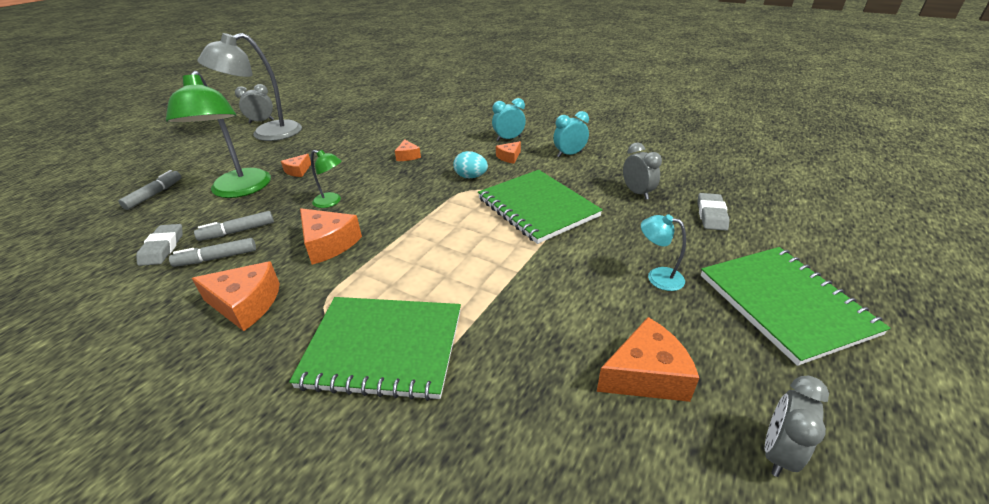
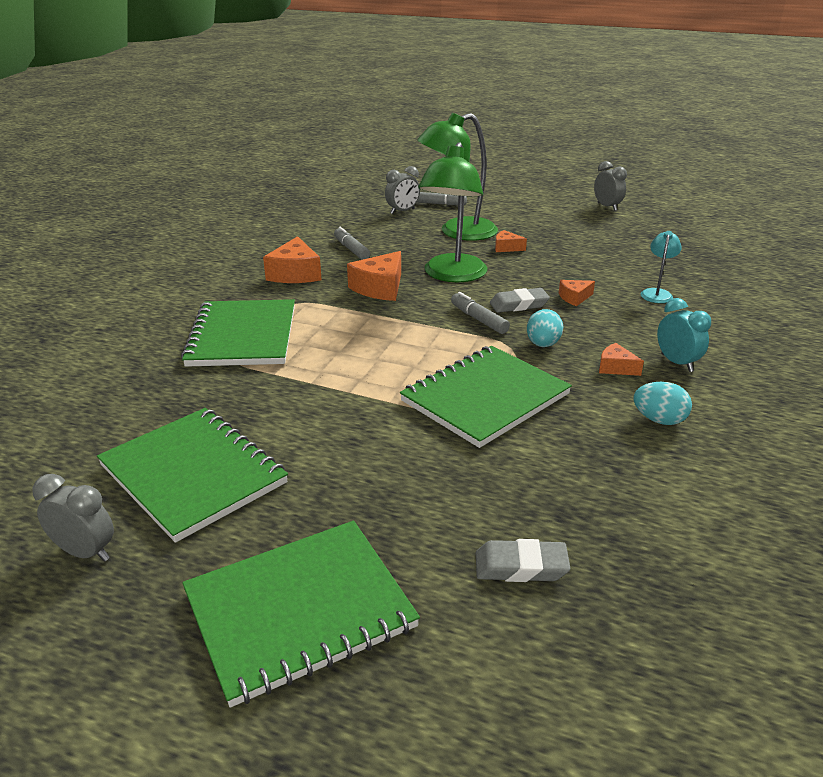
camera: 80 degrees right, 5 degrees down
(162, 248) = (362, 228): grey eraser -> grey eraser (519, 305)
(238, 231) = (390, 248): grey marker -> grey marker (478, 319)
(267, 134) = (579, 216): grey lamp -> none
(331, 202) = (452, 275): green lamp -> green lamp, size x2.14
(569, 154) = (659, 420): turquoise clock -> turquoise egg
(637, 193) = (562, 487): grey clock -> grey clock (402, 211)
(646, 375) = (193, 474): orange cheese -> green notebook
(657, 277) = (349, 494): turquoise lamp -> turquoise lamp (657, 293)

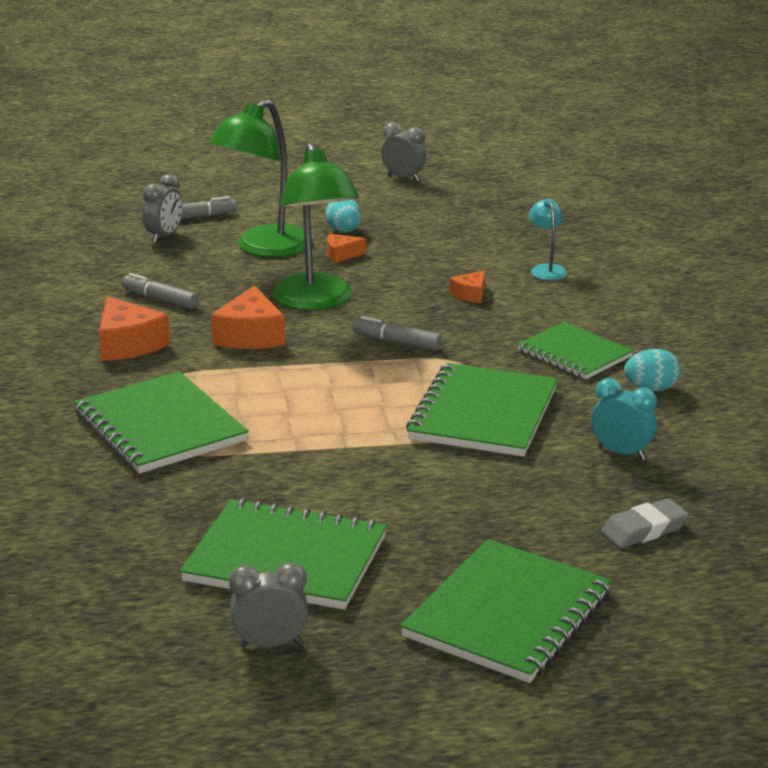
camera: 30 degrees left, 5 degrees down
(519, 305) = (422, 316): grey eraser -> none
(543, 344) = (486, 350): turquoise egg -> turquoise egg (344, 231)
(615, 368) = (574, 354): orange cheese -> green notebook
(677, 363) = (623, 334): turquoise clock -> turquoise clock (621, 453)

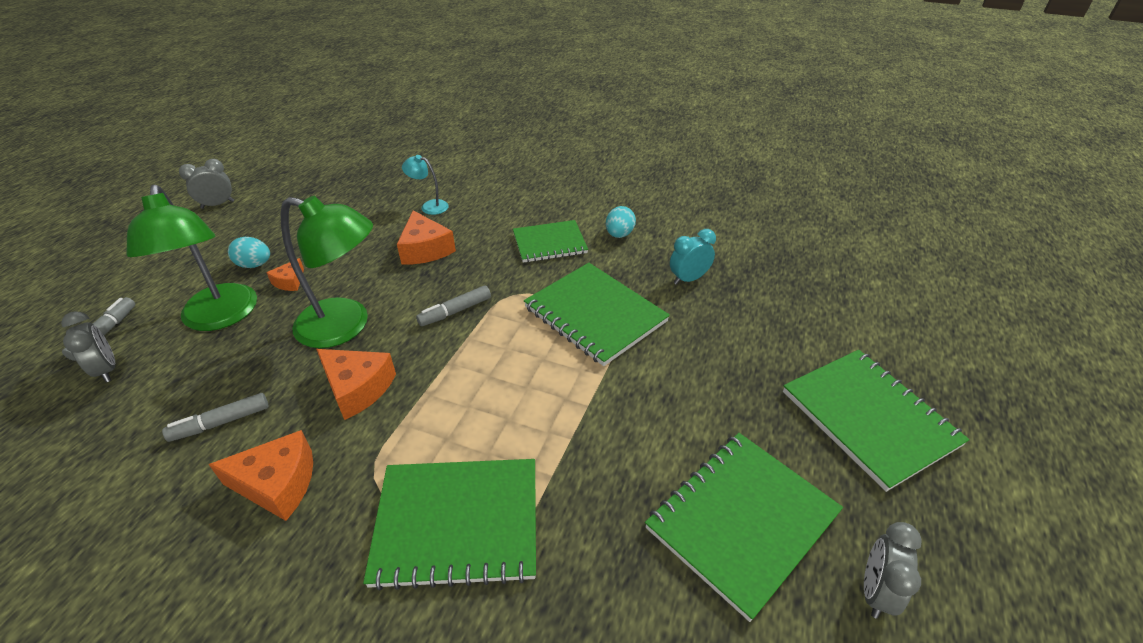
camera: 60 degrees left, 15 degrees up
(470, 294) = (425, 249): orange cheese -> orange cheese, size x1.81
(644, 529) = (785, 310): grey eraser -> none

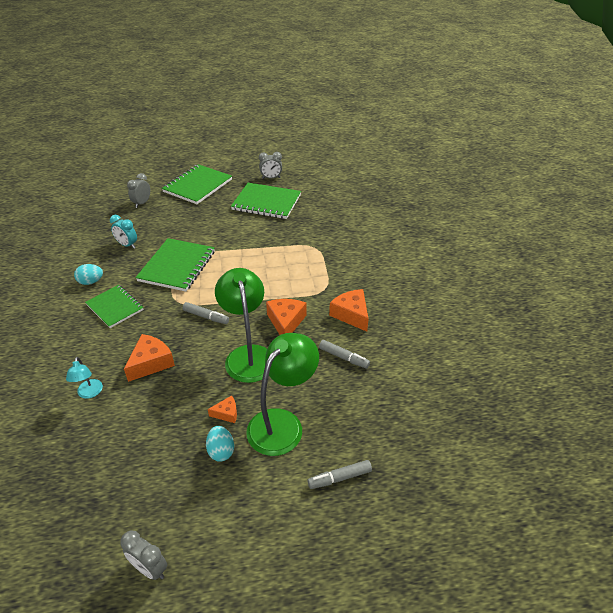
camera: 120 degrees left, 0 degrees up
(107, 370) = (359, 442): grey clock -> grey clock (142, 203)
(457, 523) = (321, 259): green notebook -> none

